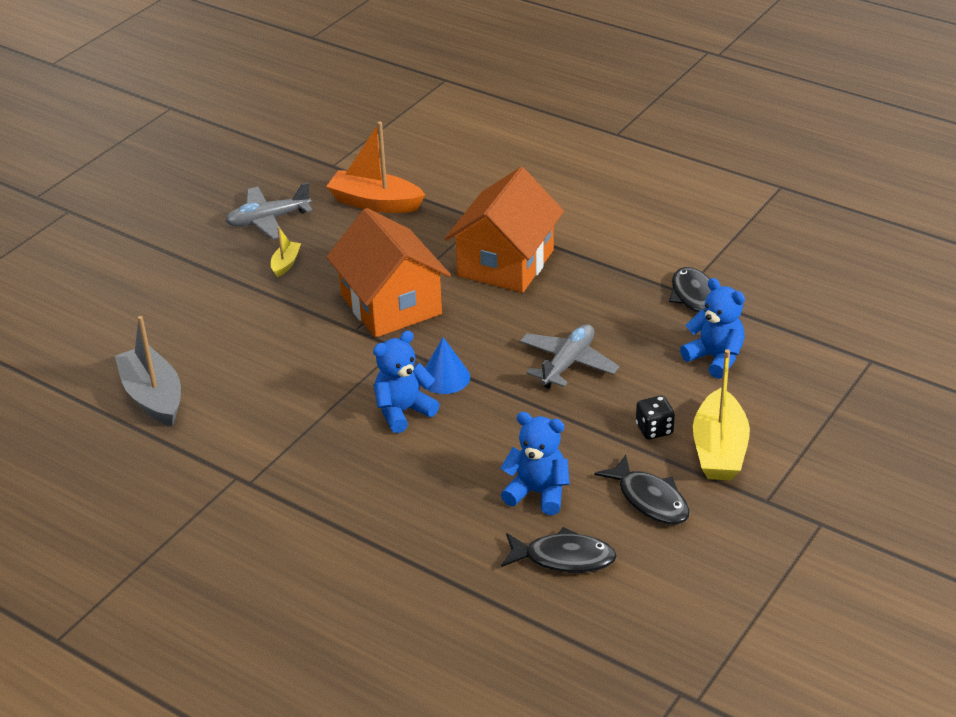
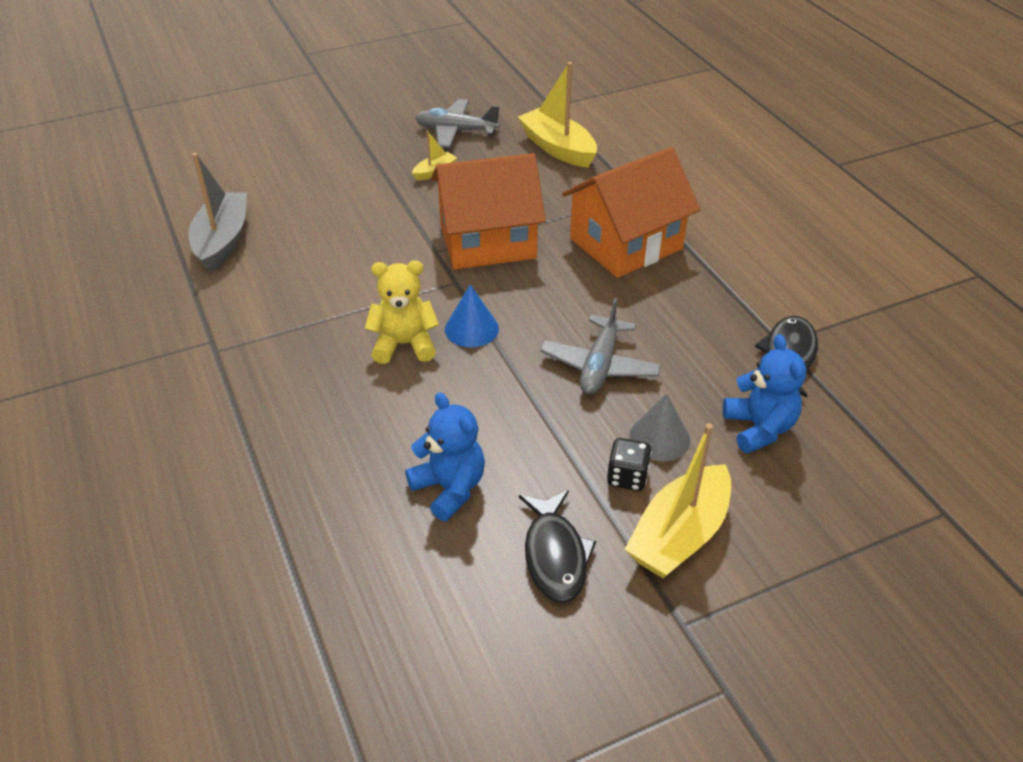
camera: 30 degrees right, 5 degrees up
(375, 203) = (558, 148): orange boat -> yellow boat
(391, 304) = (487, 241): orange house -> orange house turned 75 degrees clockwise
(403, 411) = (404, 344): blue teddy bear -> yellow teddy bear
(564, 558) = (409, 575): black fish -> none
(568, 363) = (599, 366): grey plane -> grey plane turned 135 degrees clockwise
(654, 394) = (659, 438): none -> grey cone

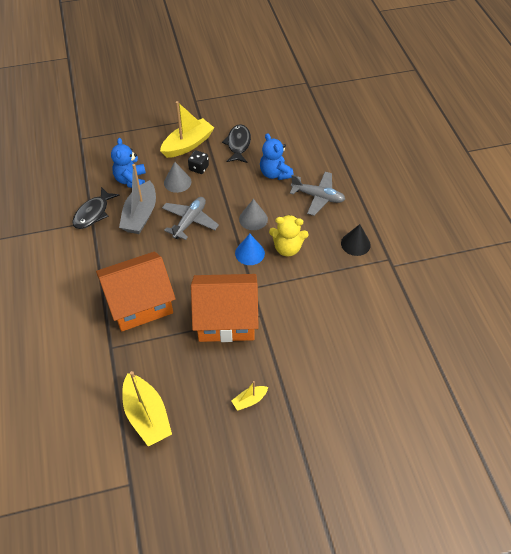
camera: 170 degrees left, 10 degrees up
(222, 241) = (400, 347): grey boat -> grey boat (140, 215)
(275, 367) = (355, 244): none -> black cone
(456, 131) = (223, 456): grey plane -> grey plane (318, 197)
(478, 386) = (253, 219): none -> grey cone

